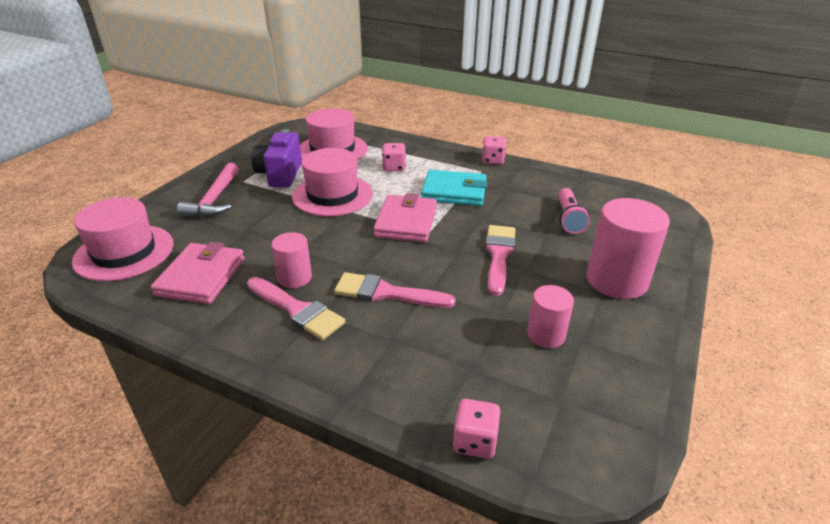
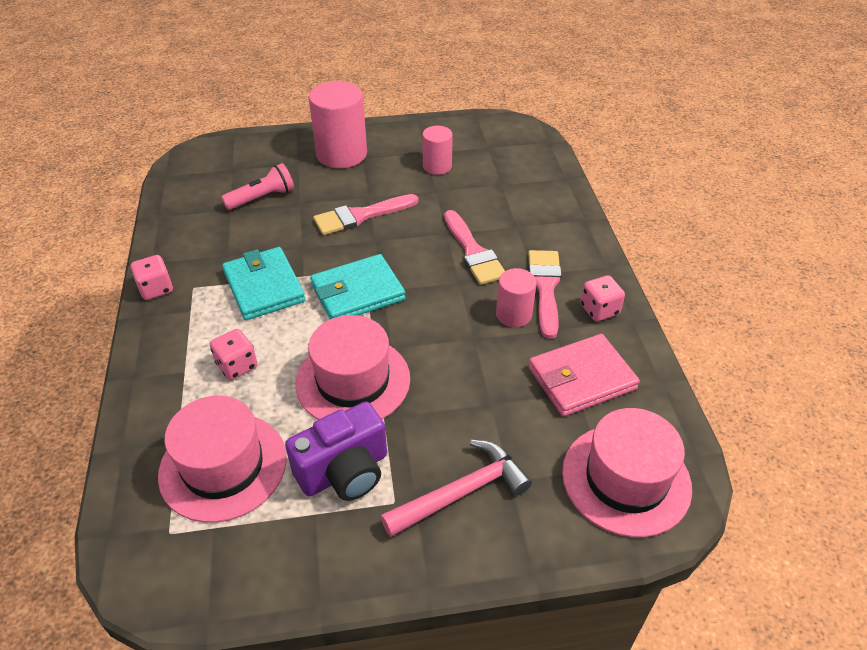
camera: 125 degrees left, 10 degrees up
(406, 222) = (357, 292): pink wallet -> turquoise wallet
(475, 441) = (551, 164): pink dice -> pink dice (599, 310)

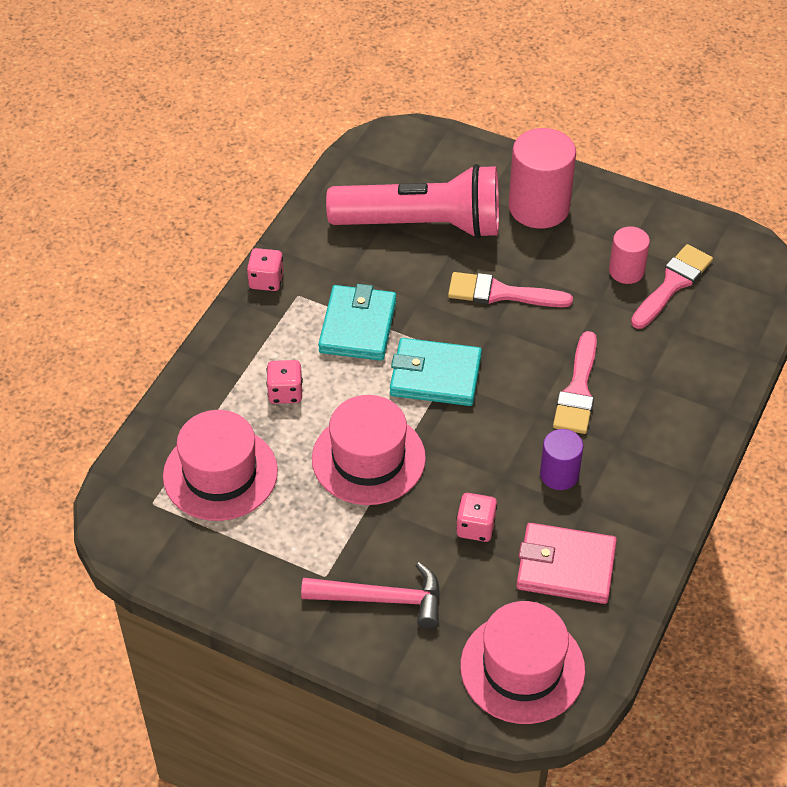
camera: 35 degrees right, 5 degrees up
(262, 198) = (423, 225): pink flashlight -> pink flashlight, size x2.16
(344, 471) = (306, 530): purple camera -> none
(513, 314) = (559, 474): pink cylinder -> purple cylinder
(545, 287) = (614, 464): pink brush -> pink brush (672, 284)
(599, 310) = (645, 514): pink dice -> pink dice (476, 527)

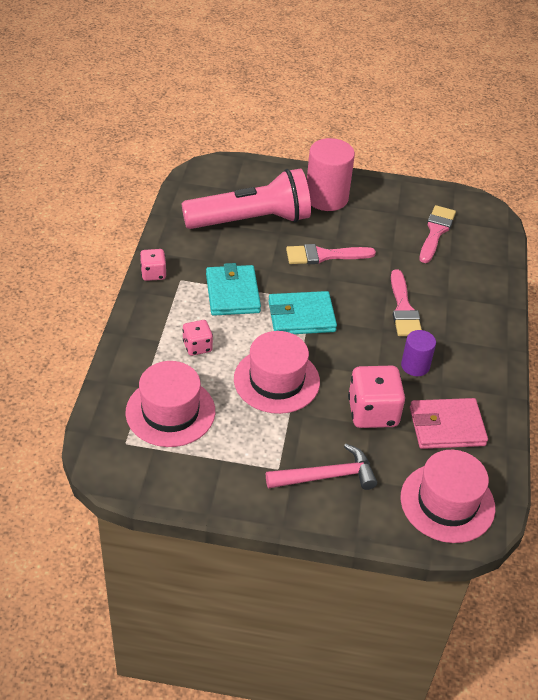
camera: 20 degrees left, 5 degrees down
(476, 527) = (373, 412): pink dice -> pink dice, size x1.77
(626, 271) = (402, 228): pink cylinder -> none

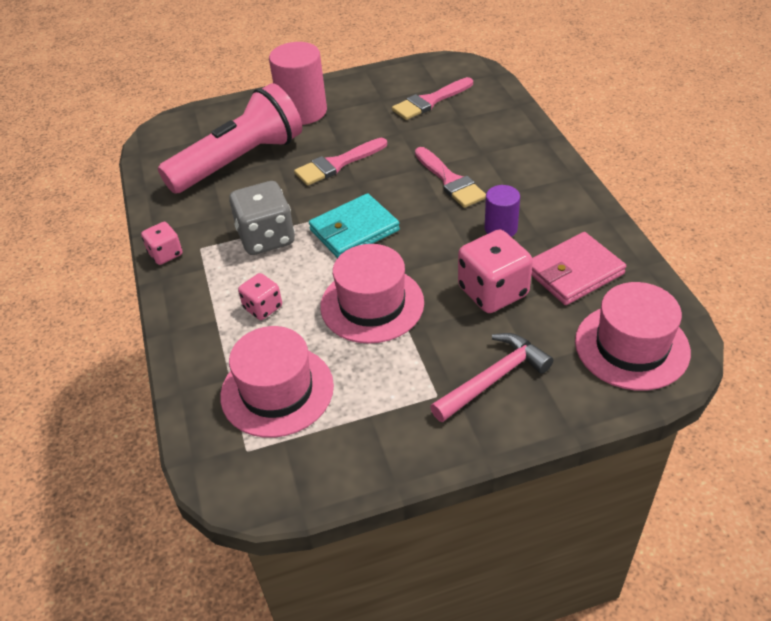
camera: 20 degrees left, 0 degrees up
(232, 293) = (266, 238): turquoise wallet -> grey dice
(436, 232) = (430, 101): pink brush -> pink brush turned 120 degrees counterclockwise

